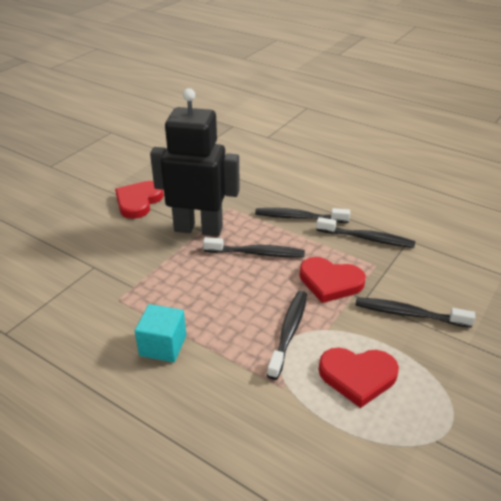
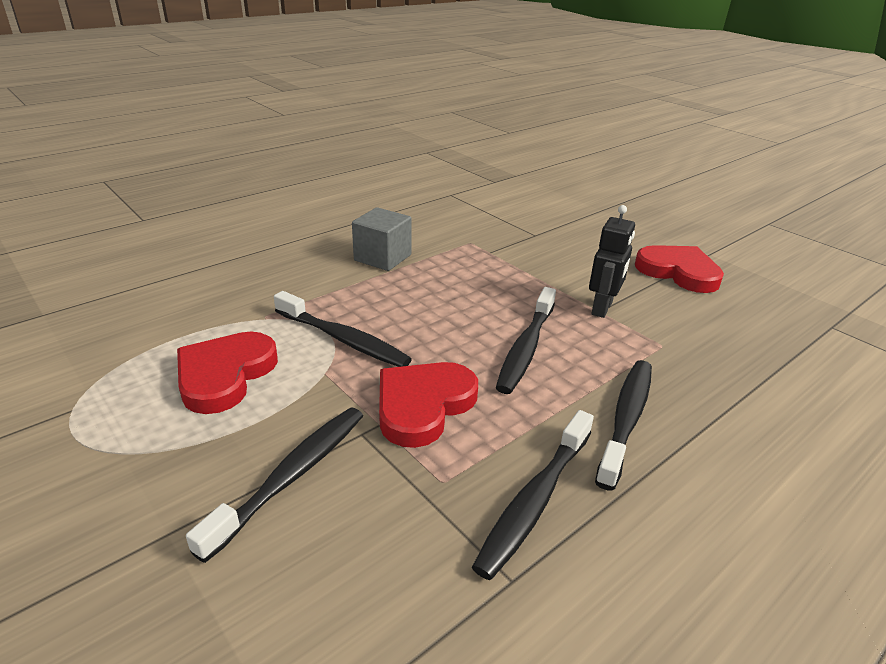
camera: 105 degrees right, 5 degrees down
(163, 345) = (382, 258): turquoise cube -> grey cube
(198, 229) = (602, 308): black robot -> black robot, size x0.47

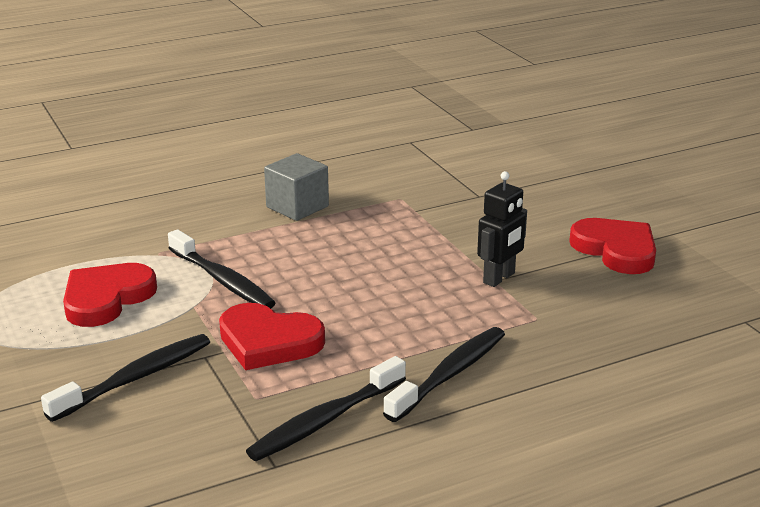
camera: 15 degrees right, 5 degrees down
(423, 405) = (268, 341): red heart -> red heart turned 120 degrees counterclockwise
(526, 348) = (393, 306): black toothbrush -> none

